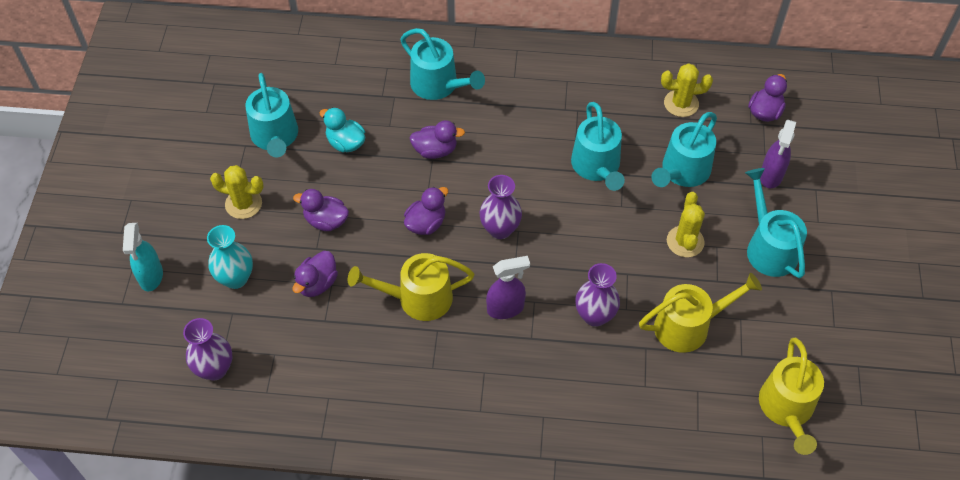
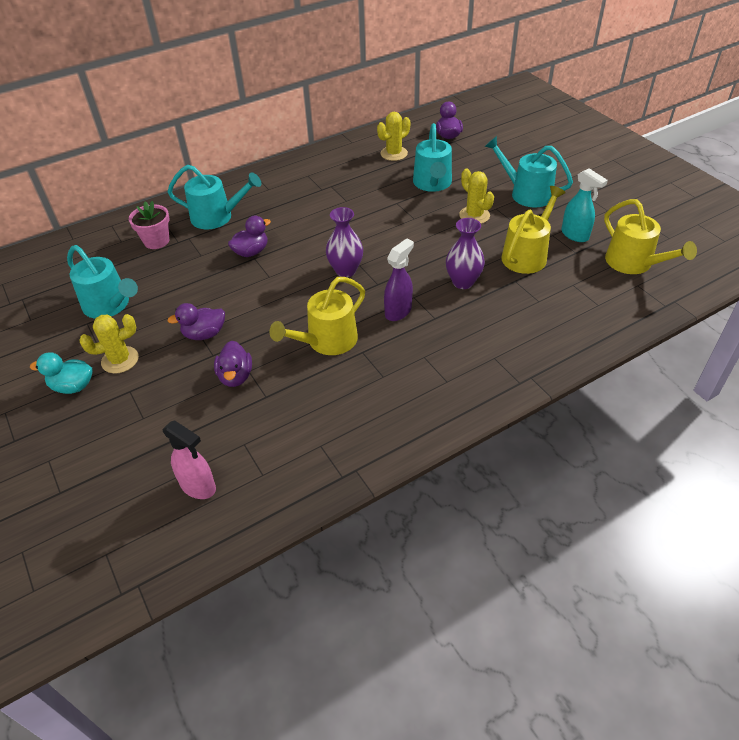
camera: 35 degrees left, 10 degrees down
(151, 276) = (73, 456): turquoise spray bottle -> turquoise spray bottle (575, 235)
(215, 369) = (198, 486): purple vase -> pink spray bottle
(235, 278) = (159, 412): turquoise vase -> none
(345, 143) = (175, 281): turquoise duck -> turquoise duck (73, 386)
(364, 83) = (156, 241): none -> pink flower pot
(426, 223) = (287, 295): purple duck -> none
(597, 167) = (375, 207): turquoise watering can -> none
(771, 176) = (486, 161): purple spray bottle -> none

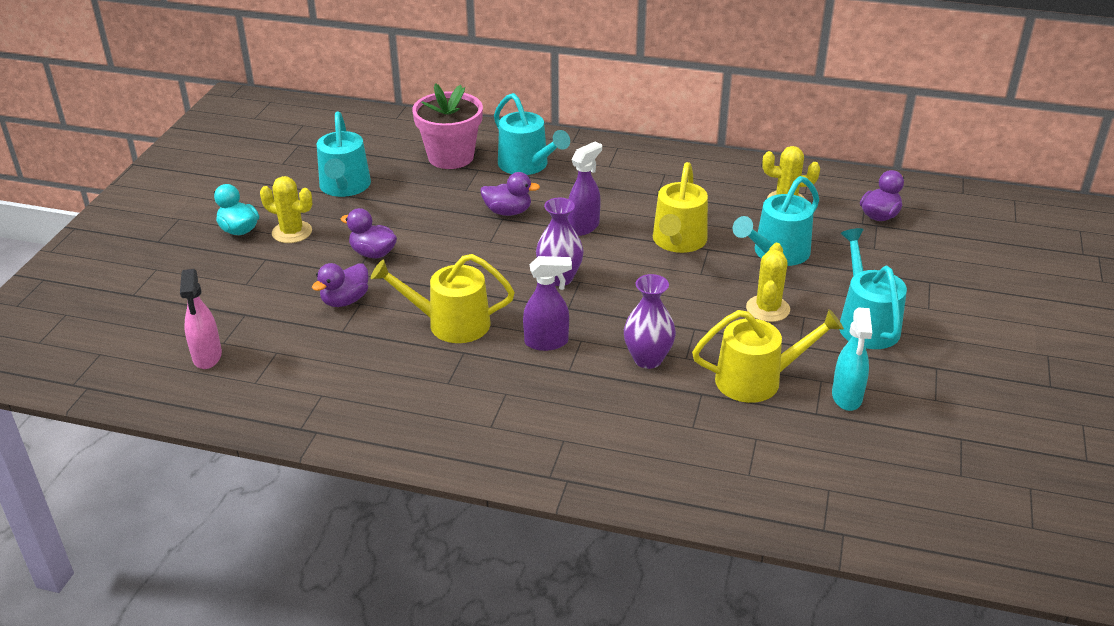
camera: 45 degrees right, 10 degrees down
(156, 241) = (451, 157): pink flower pot -> pink flower pot, size x1.54
(311, 232) = (584, 227): none -> purple spray bottle
(633, 263) = (864, 467): yellow watering can -> yellow watering can (678, 241)

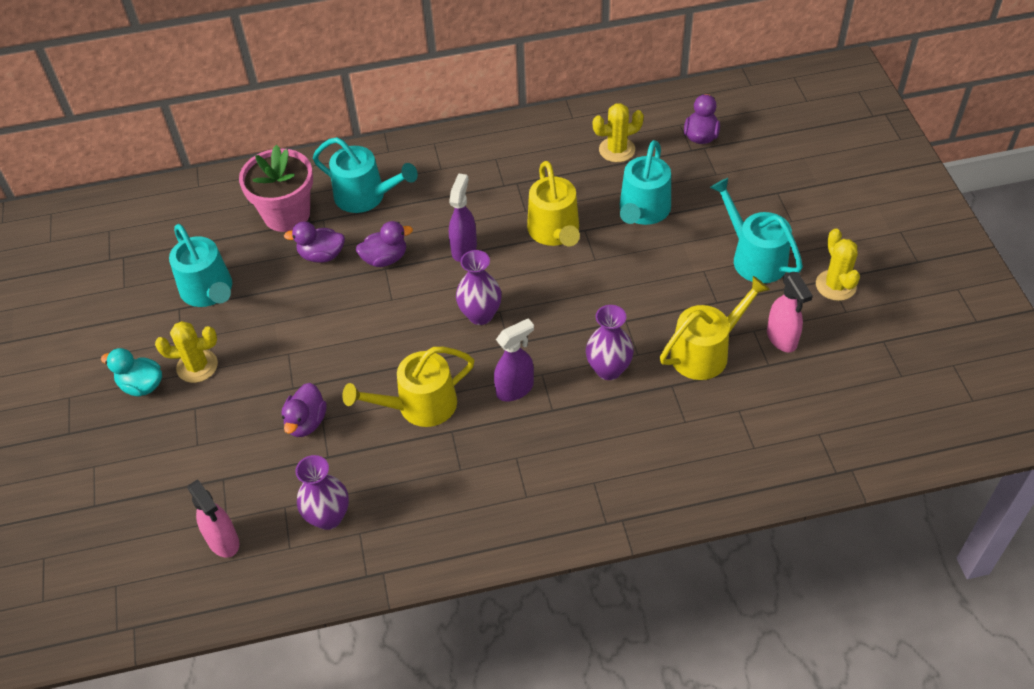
camera: 25 degrees left, 15 degrees up
(305, 373) = (328, 517): none -> purple vase
(373, 253) = (293, 358): purple duck -> purple duck (321, 255)
(767, 309) = (671, 275): yellow cactus -> yellow cactus (835, 285)
(846, 397) = (782, 339): turquoise spray bottle -> pink spray bottle

